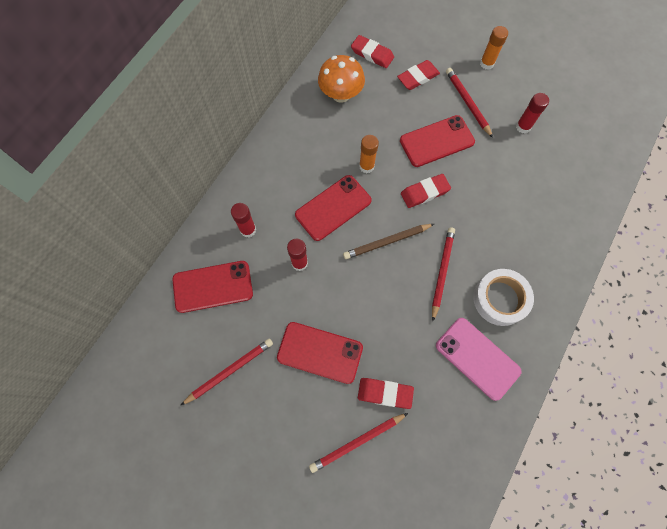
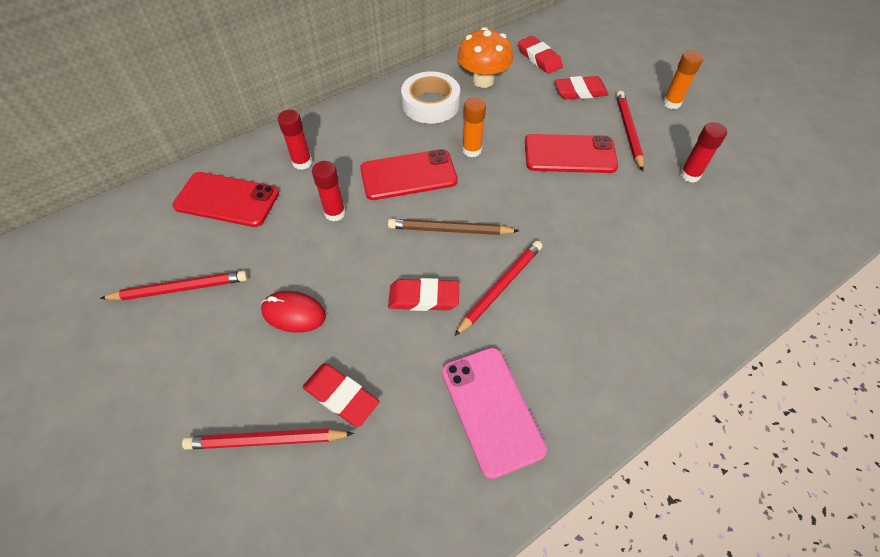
camera: 25 degrees right, 15 degrees down
(320, 352) = (294, 313): red phone -> red mouse
(424, 192) = (526, 197): red eraser -> red eraser (423, 298)
(500, 299) = (563, 350): white tape -> white tape (430, 104)

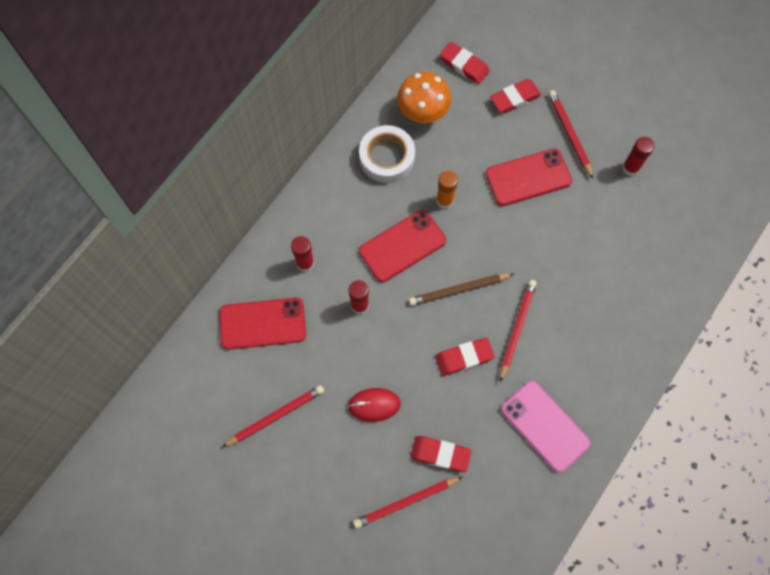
camera: 20 degrees left, 15 degrees up
(671, 103) = (598, 87): orange glue stick -> none

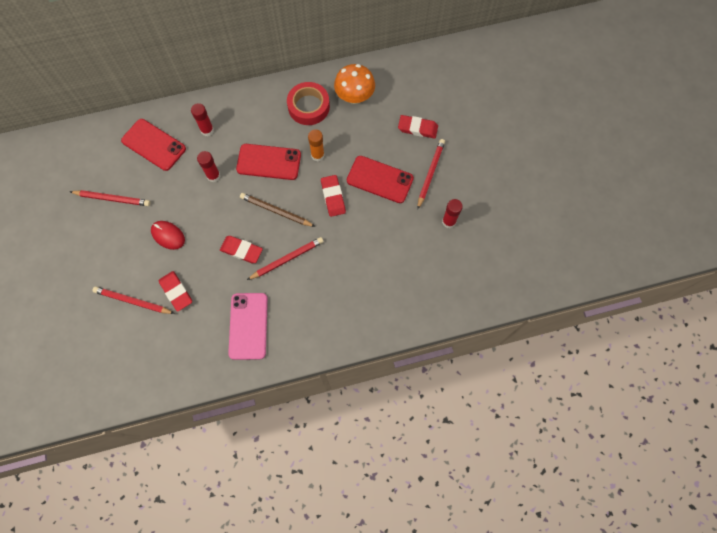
camera: 40 degrees right, 0 degrees up
(387, 157) = (308, 107): white tape -> red tape
(464, 65) = (406, 87): red eraser -> red eraser (333, 197)

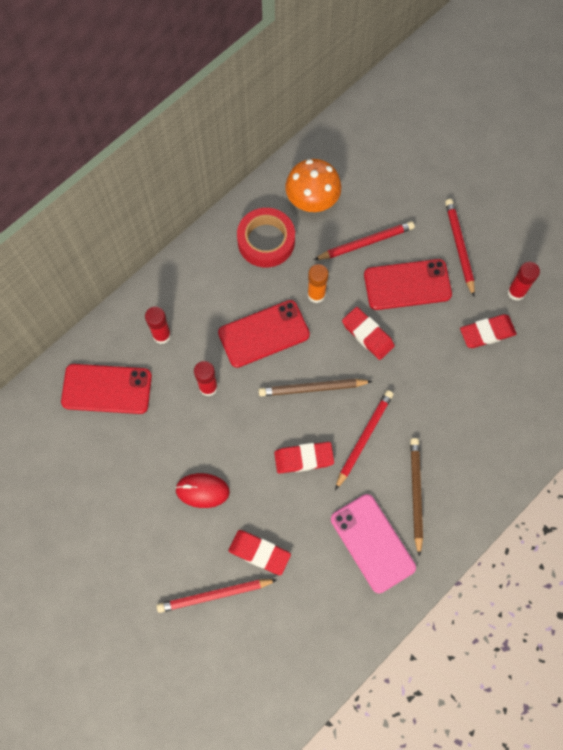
camera: 30 degrees left, 0 degrees up
(112, 199) = (101, 484): red pencil -> red pencil (366, 242)
(296, 311) = (415, 494): none -> brown pencil
(417, 128) = (410, 201): red eraser -> red eraser (487, 333)

